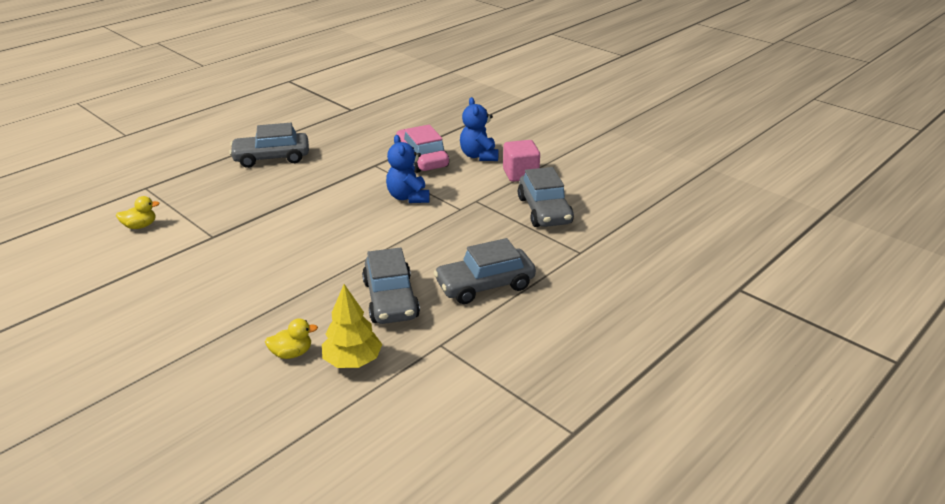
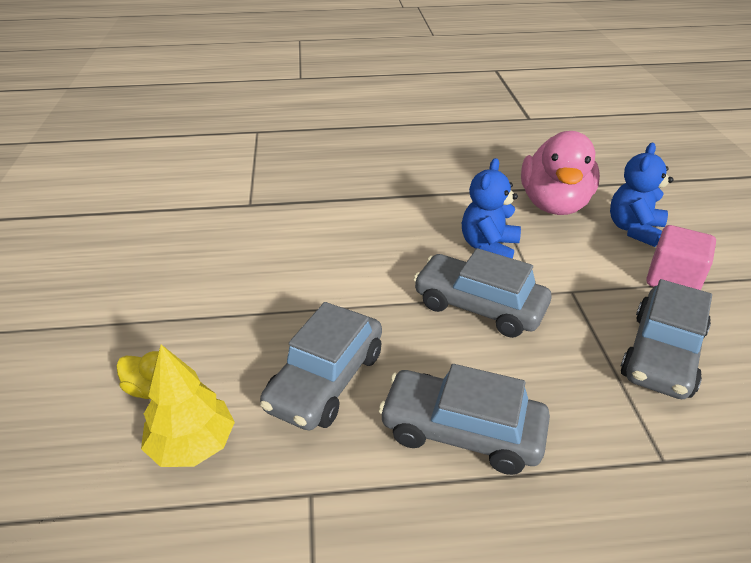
camera: 40 degrees right, 5 degrees up
(140, 226) = (209, 167): yellow duck -> none
(272, 158) = (393, 143): grey car -> grey car (479, 306)
(422, 159) = (554, 204): pink car -> pink duck

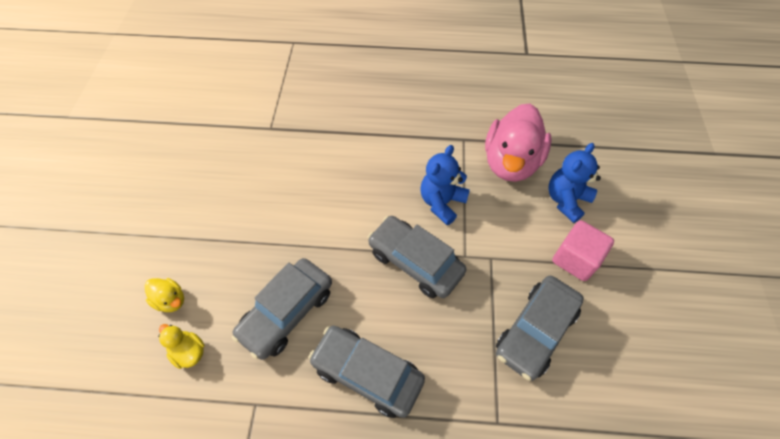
camera: 10 degrees right, 20 degrees up
(192, 445) = (189, 352): yellow tree -> yellow duck

